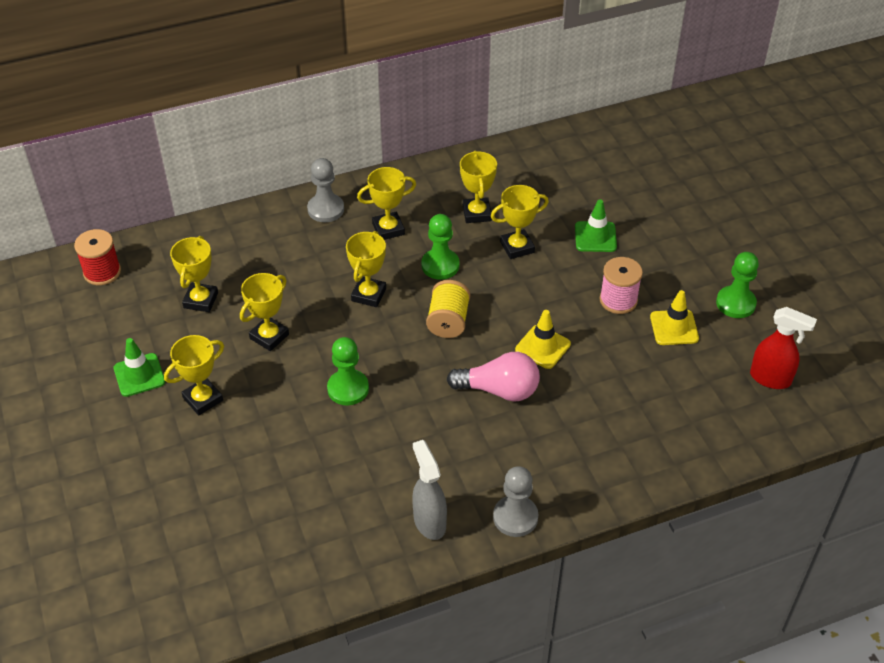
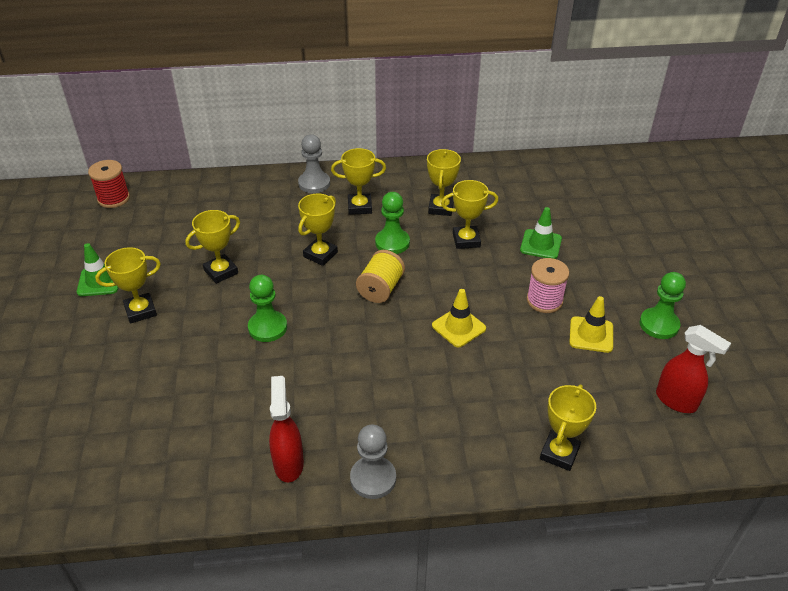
camera: 15 degrees right, 5 degrees down
(201, 300) = (179, 233): yellow trophy -> yellow trophy (559, 453)
(429, 522) = (288, 463): grey spray bottle -> red spray bottle
(499, 390) = (403, 356): pink light bulb -> none

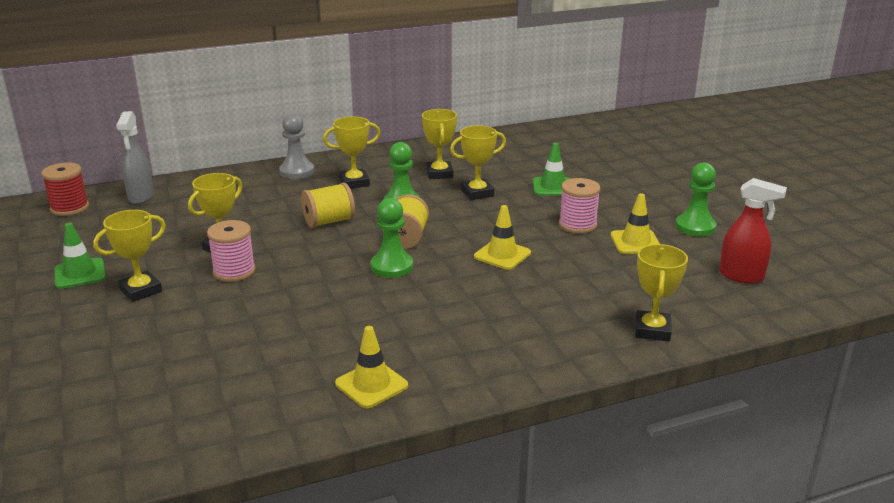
camera: 15 degrees left, 15 degrees down
(173, 195) = (141, 197): none -> grey spray bottle
(221, 303) = (234, 271): none -> pink spool
(267, 327) = (296, 283): green pawn -> green pawn (392, 266)
(288, 463) = (371, 385): red spray bottle -> yellow traffic cone
(320, 254) = (329, 221): yellow trophy -> yellow spool
(373, 478) = (471, 381): grey pawn -> none

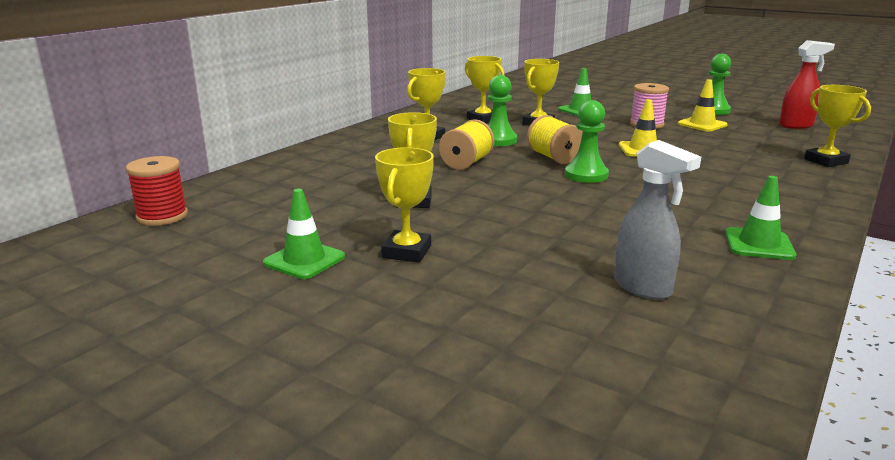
camera: 35 degrees left, 5 degrees down
(141, 197) = (234, 189): grey spray bottle -> grey spray bottle (643, 288)
(234, 271) = (465, 213): pink spool -> none
(297, 171) = (358, 141): grey pawn -> none
(371, 385) = (759, 244): yellow traffic cone -> green traffic cone

